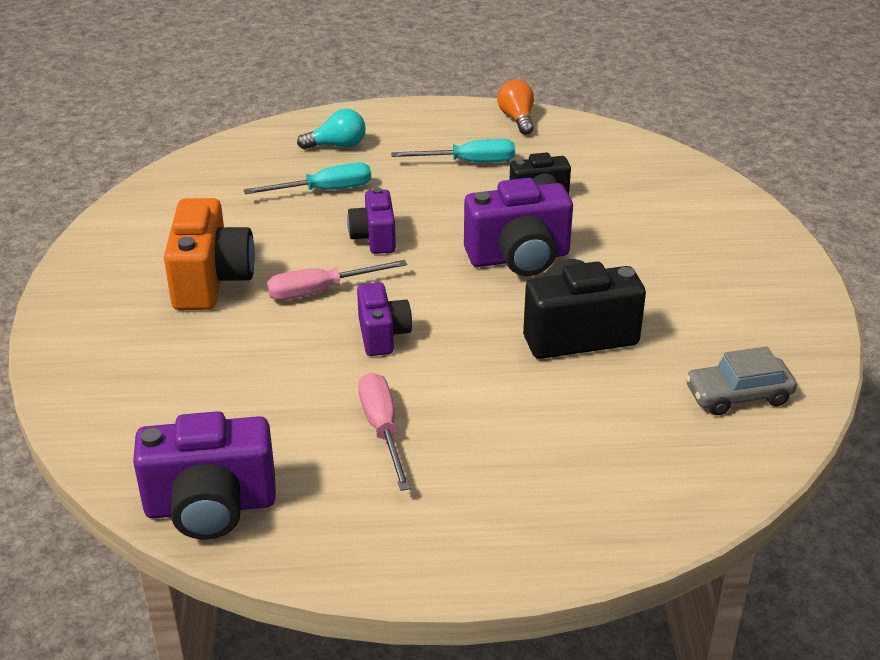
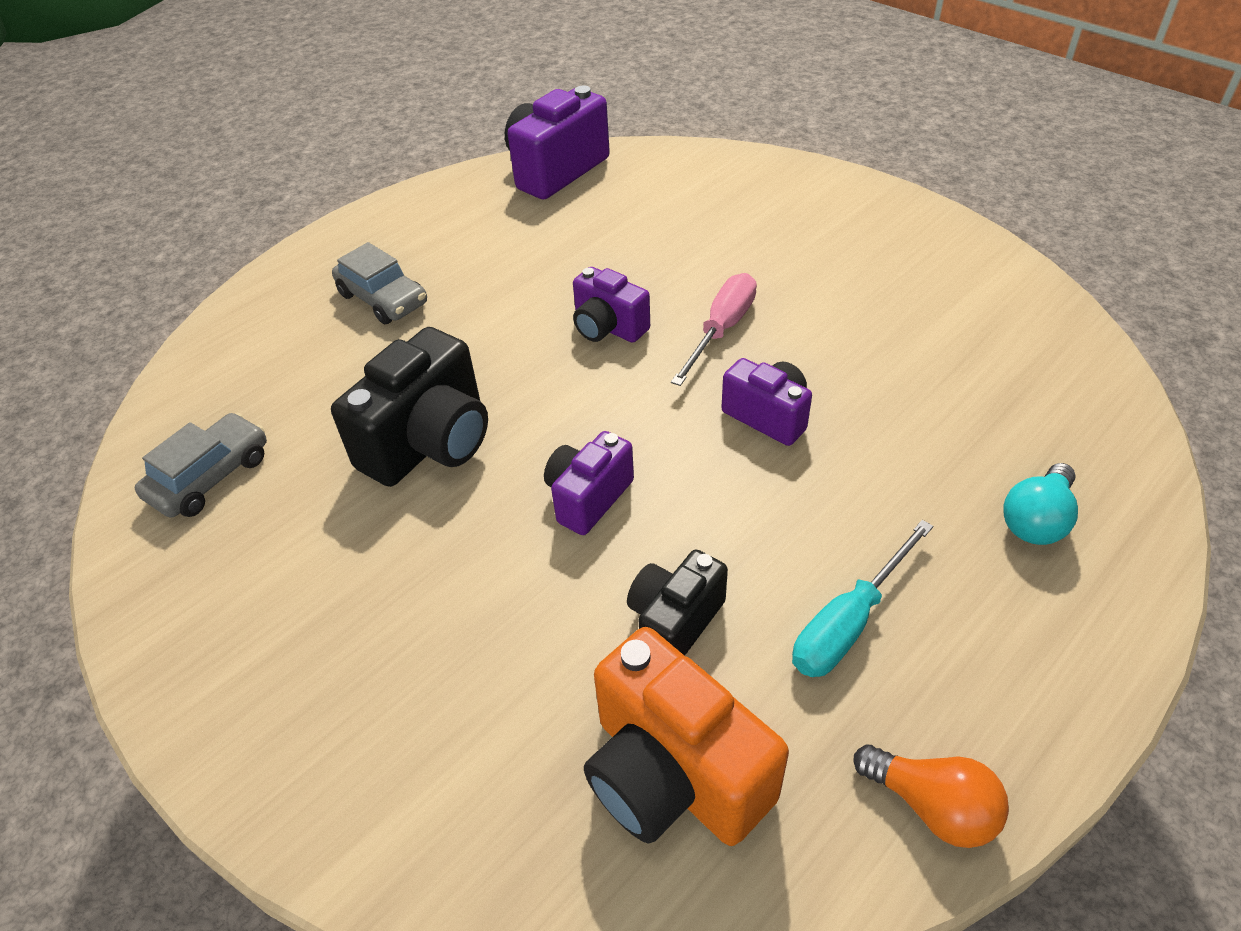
camera: 140 degrees right, 10 degrees up
(211, 281) = (823, 279): orange camera -> orange camera (673, 774)
(325, 190) = (919, 439): turquoise screwdriver -> none
(382, 429) = (507, 265): pink screwdriver -> none
(509, 463) = (383, 299): none -> grey car
(519, 258) = (588, 497): purple camera -> purple camera, size x0.61

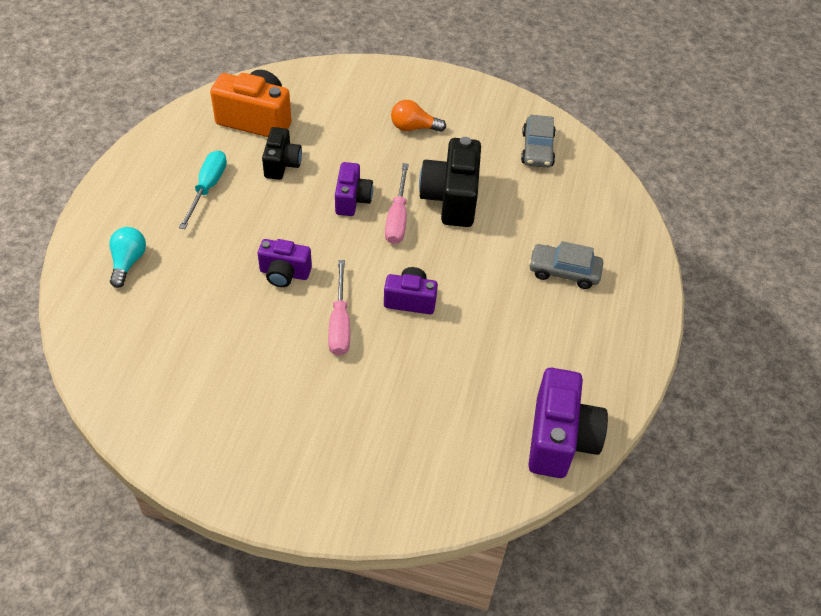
camera: 145 degrees right, 5 degrees up
(538, 441) = (397, 218): none -> pink screwdriver
(932, 806) = (159, 140): orange light bulb -> orange light bulb (413, 127)

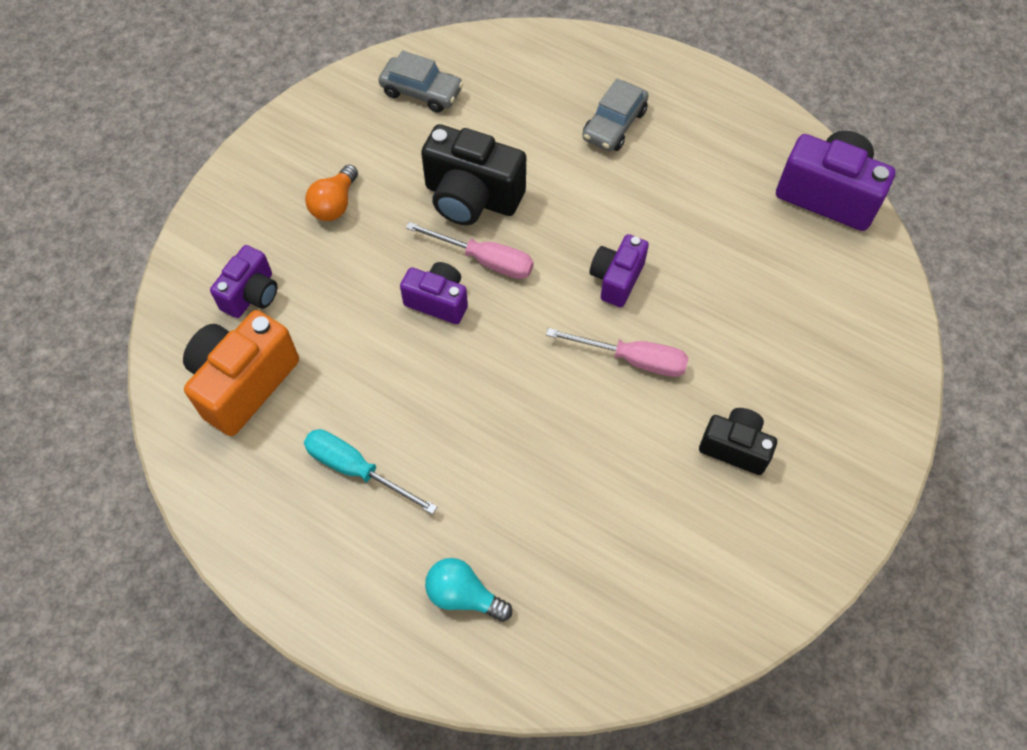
camera: 70 degrees left, 10 degrees up
(282, 164) = (345, 368): black camera -> black camera (735, 447)
(284, 273) = (538, 404): purple camera -> purple camera (251, 294)

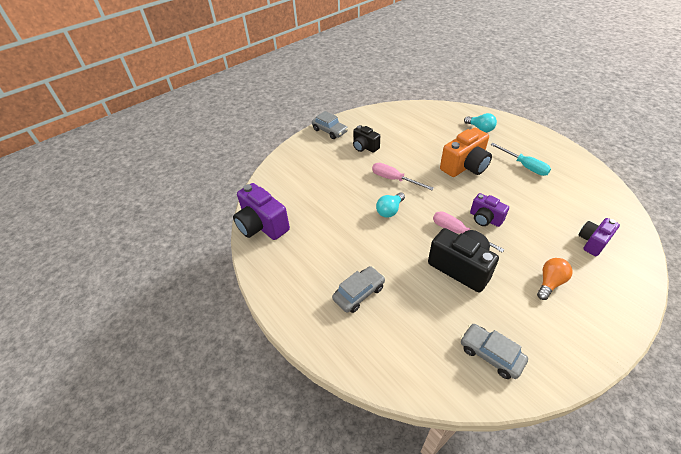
camera: 160 degrees left, 15 degrees down
(244, 383) = (585, 204): orange camera -> orange camera (465, 166)
(616, 279) = (390, 210): purple camera -> turquoise light bulb
(848, 489) = (330, 131): none -> grey car

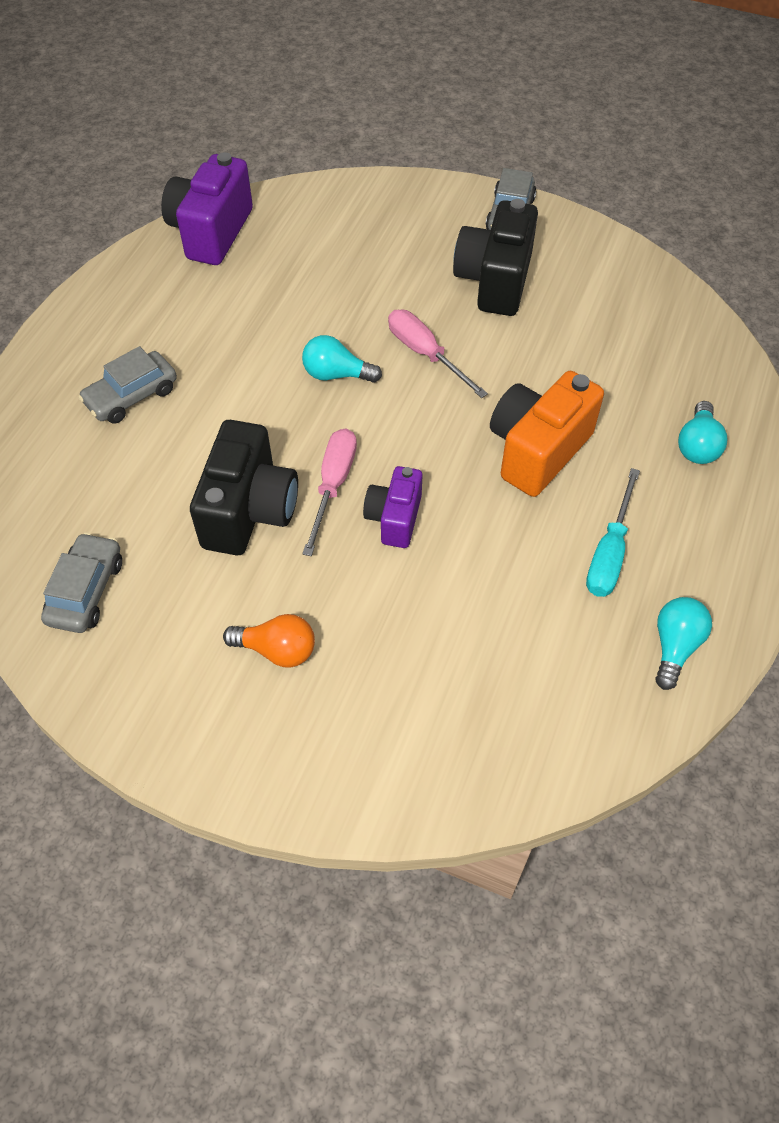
camera: 60 degrees right, 10 degrees up
(359, 293) = (131, 396): grey car -> grey car turned 120 degrees clockwise
(364, 147) = (494, 281): black camera -> black camera, size x1.65
(394, 179) = (425, 354): pink screwdriver -> pink screwdriver turned 45 degrees counterclockwise
(465, 166) = (537, 450): orange camera -> orange camera turned 105 degrees clockwise
(573, 165) = (674, 646): none -> turquoise light bulb
(592, 242) = (426, 710): purple camera -> none

